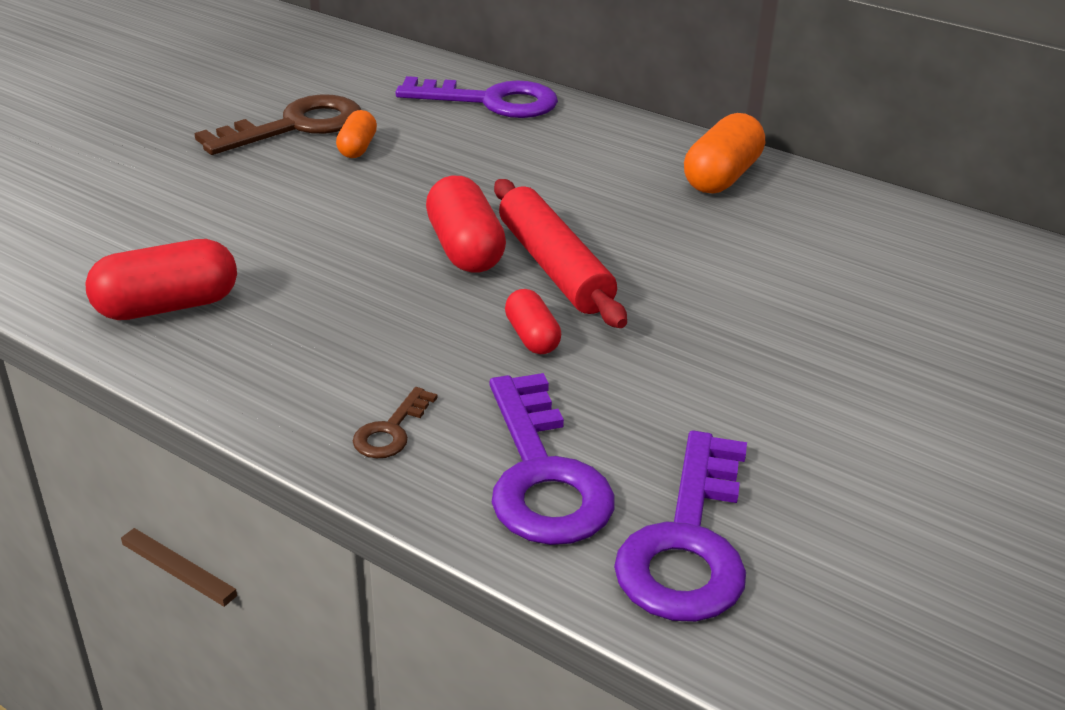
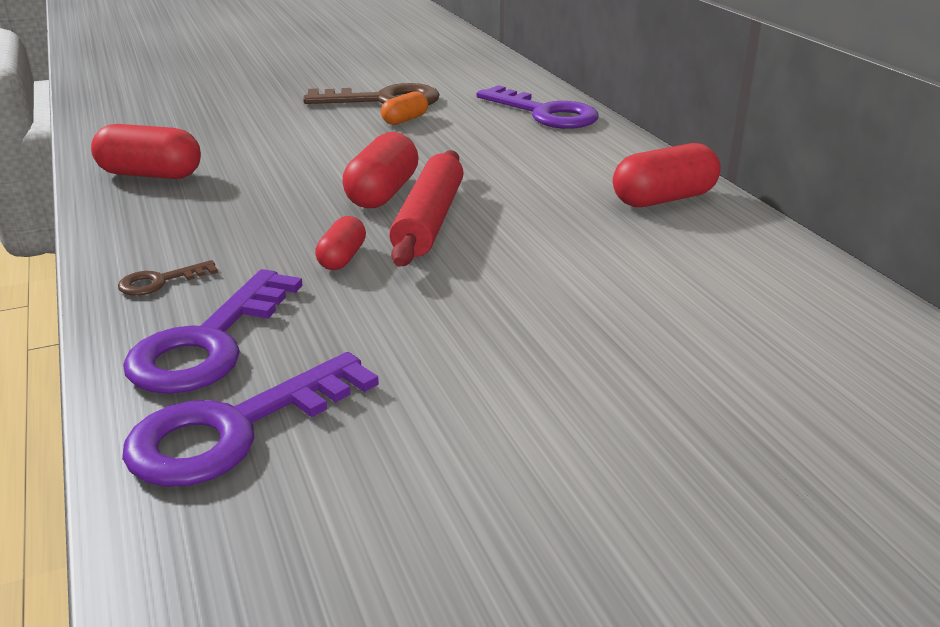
camera: 35 degrees right, 5 degrees down
(721, 177) = (664, 199): orange capsule -> red capsule

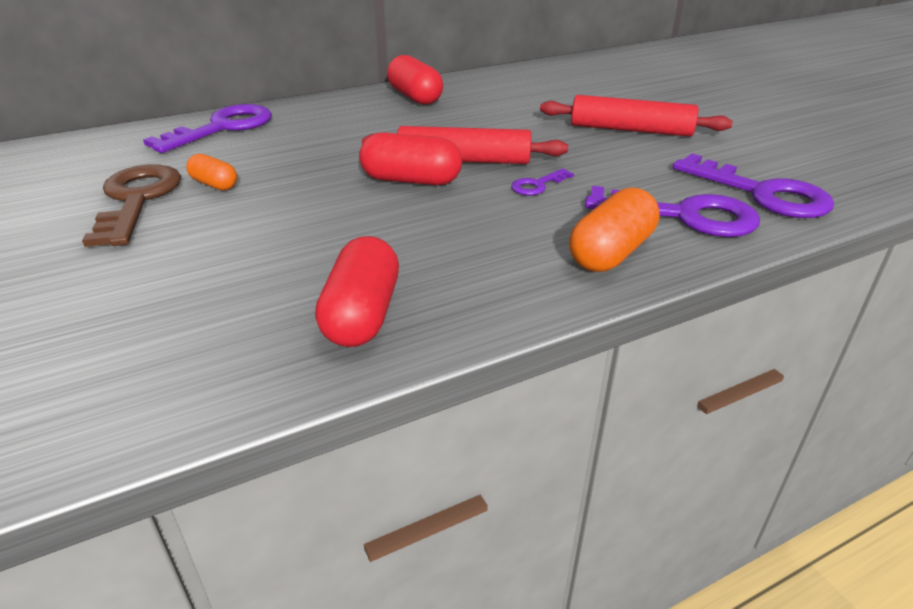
camera: 95 degrees left, 5 degrees up
(160, 281) = (611, 252): brown key -> orange capsule
(342, 258) = (537, 185): red capsule -> purple key
(523, 355) = (630, 130): none -> red rolling pin

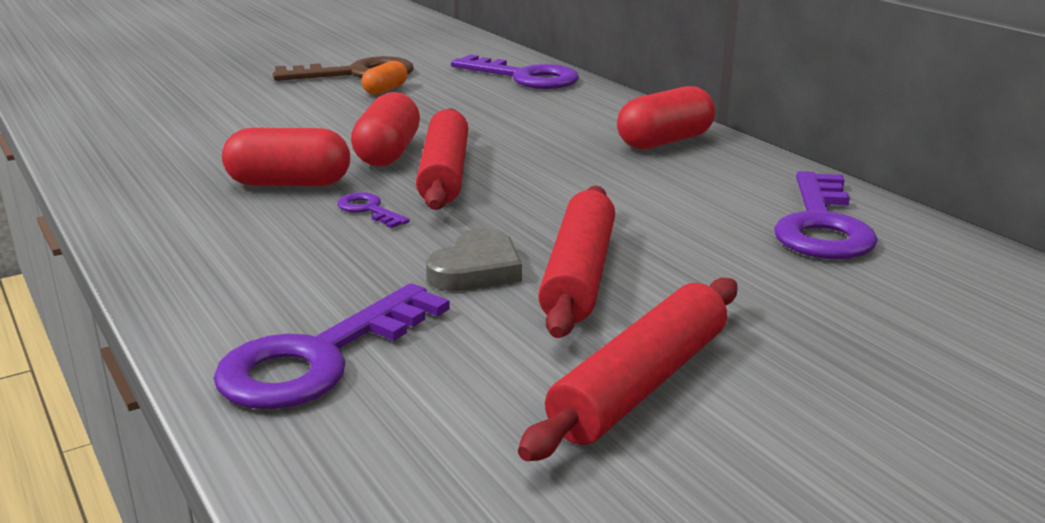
camera: 85 degrees right, 10 degrees down
(362, 315) = (134, 152): red capsule -> red capsule (289, 183)
(611, 252) = (187, 243): orange capsule -> none
(630, 153) = (476, 269): none -> grey heart
(684, 216) = (262, 290): purple key -> purple key (821, 225)
(741, 125) = (641, 384): none -> red rolling pin

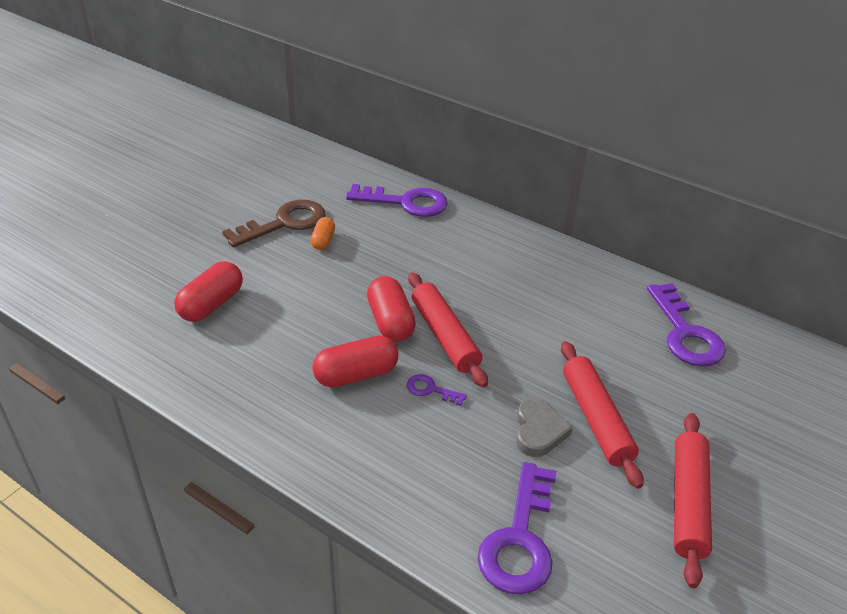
camera: 25 degrees left, 15 degrees up
(665, 142) = (548, 264): red capsule -> red capsule (211, 304)

